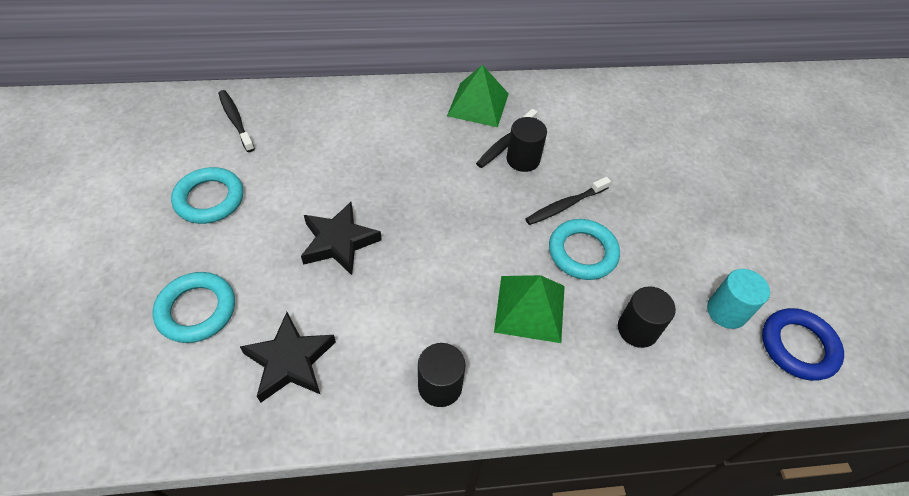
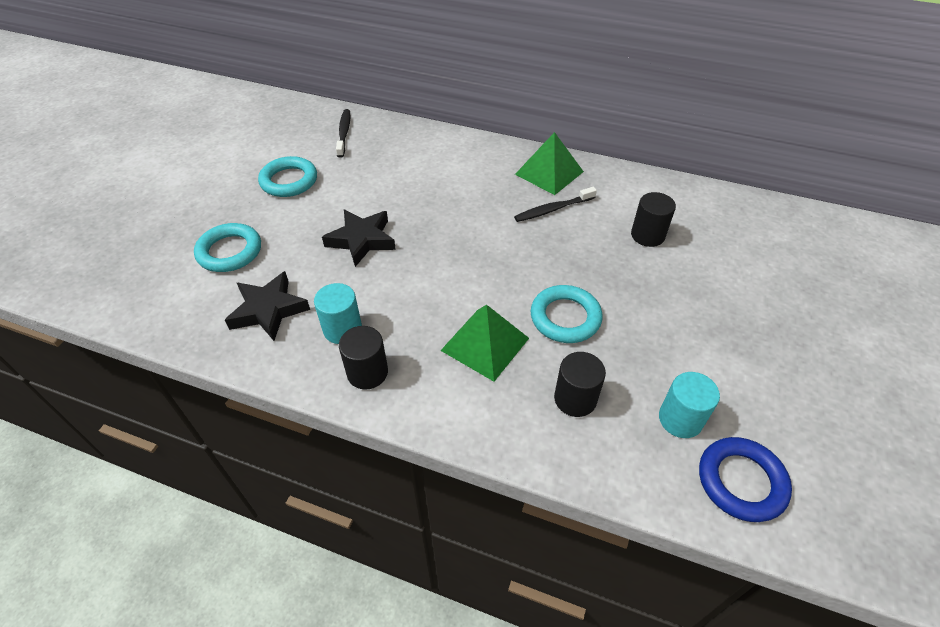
camera: 30 degrees right, 5 degrees down
(384, 350) = (342, 329): none -> turquoise cylinder
(523, 159) = (560, 227): black cylinder -> black cylinder (647, 235)
(565, 205) = (575, 275): black toothbrush -> none

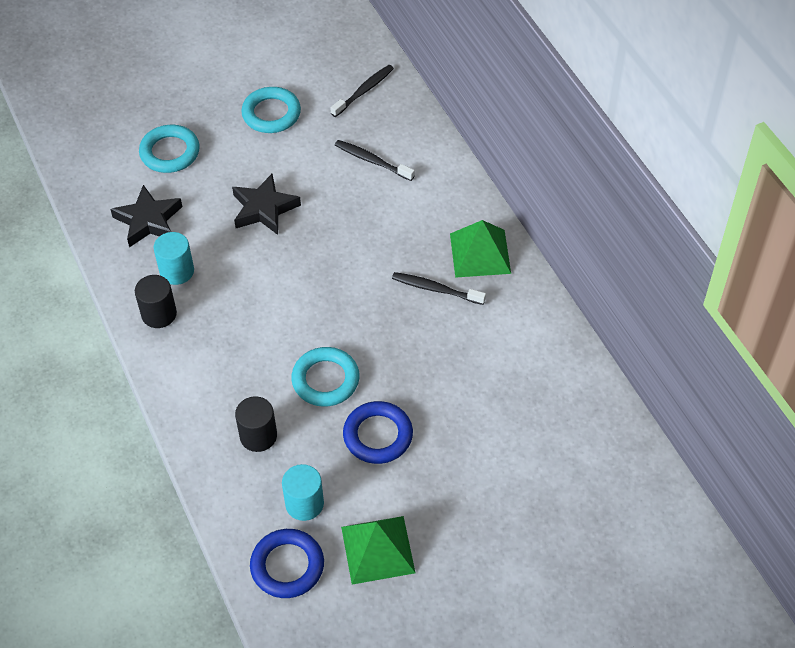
camera: 45 degrees right, 5 degrees up
(404, 166) = (372, 161): none -> black toothbrush
(485, 344) = (250, 354): green pyramid -> green pyramid (378, 549)
(647, 235) = (478, 369): black cylinder -> none
(653, 325) = (378, 435): none -> blue ring

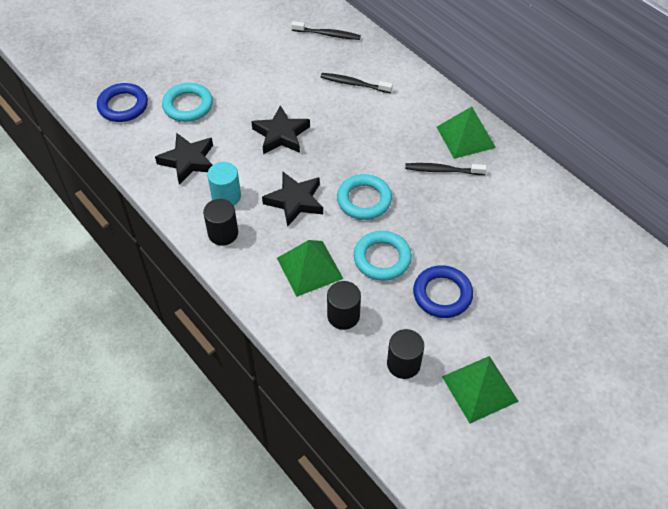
camera: 15 degrees left, 0 degrees up
(241, 374) = (309, 268): none -> green pyramid
(252, 292) = (295, 201): none -> black star
(271, 114) = (260, 63): turquoise ring -> turquoise ring (364, 200)
(287, 566) = (409, 420): blue ring -> blue ring (123, 106)
(304, 504) = (403, 364): turquoise cylinder -> black cylinder
(364, 91) = (327, 34): black toothbrush -> black toothbrush turned 75 degrees clockwise

